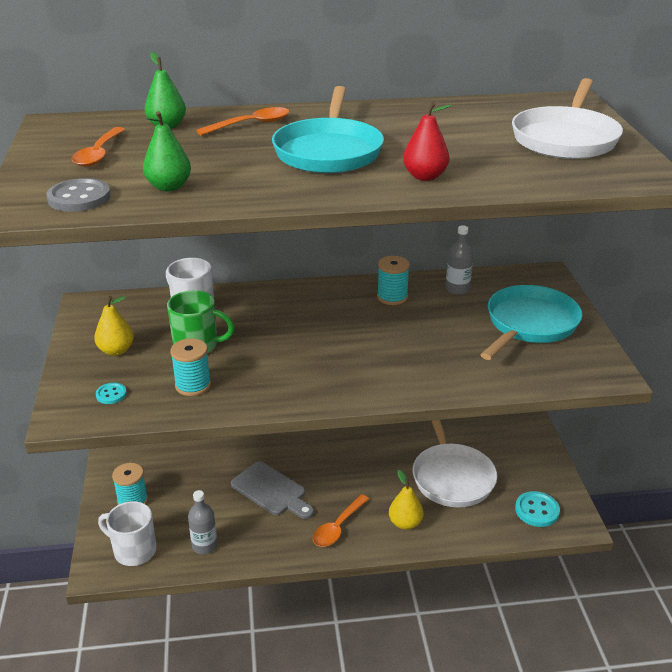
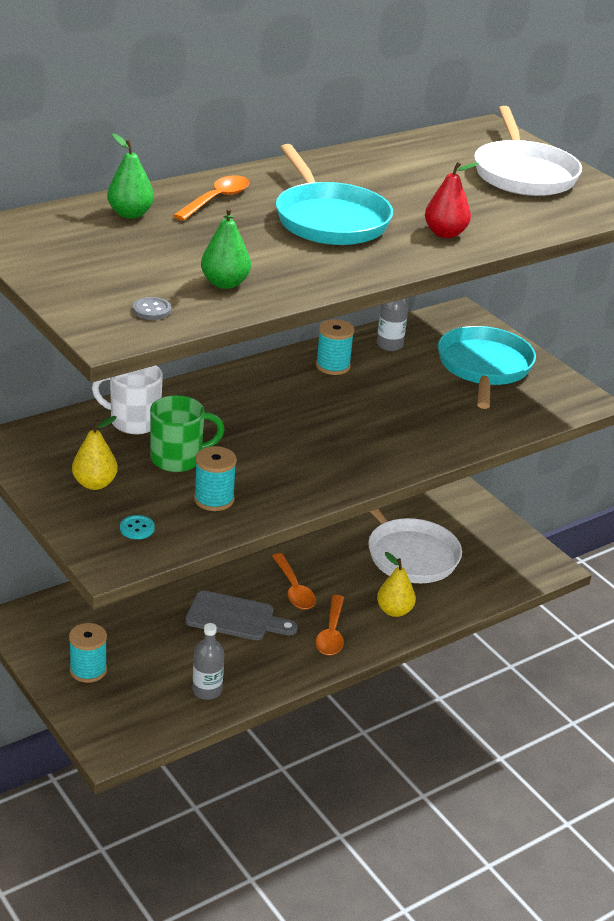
camera: 30 degrees left, 0 degrees up
(79, 198) = (151, 310): grey button -> grey button, size x0.58
(99, 154) = (103, 258): orange spoon -> orange spoon (294, 589)
(133, 550) = (133, 718): white mug -> none
(537, 510) = (508, 564): turquoise button -> none

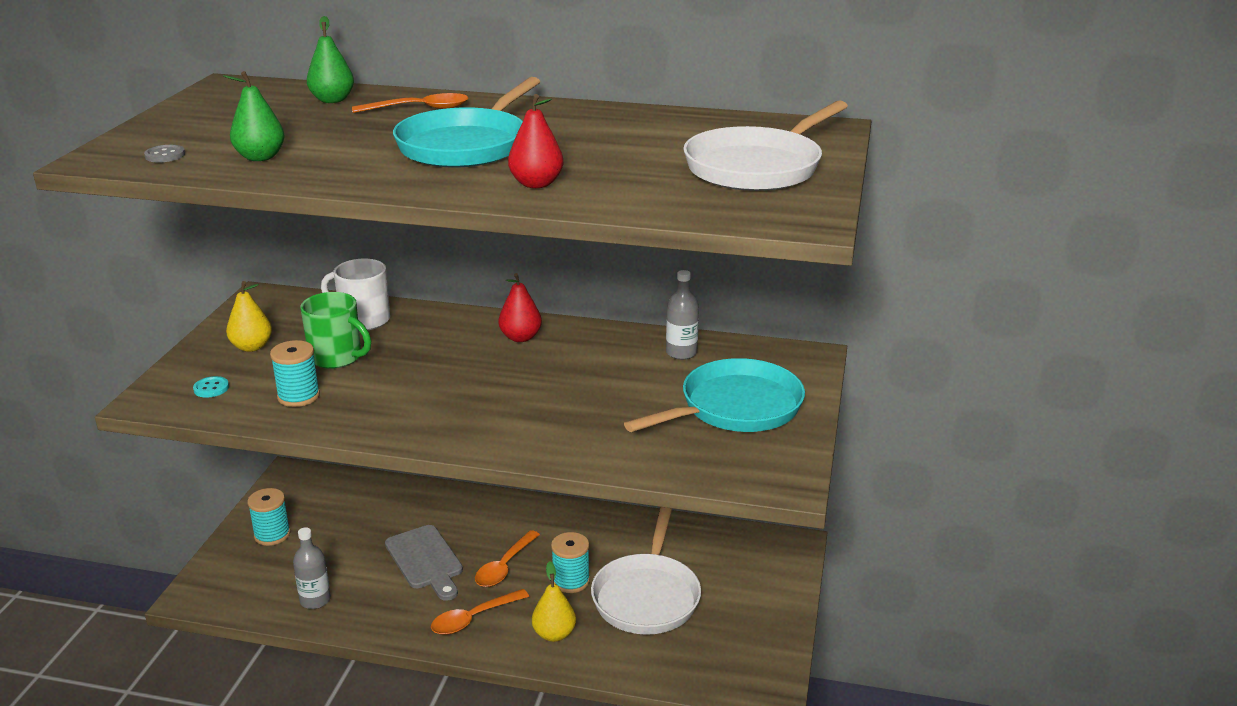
camera: 50 degrees right, 5 degrees down
(133, 421) = (363, 320): white mug -> white mug turned 45 degrees counterclockwise
(272, 382) = (520, 337): none -> red pear
(333, 366) = (595, 347): turquoise spool -> turquoise spool (571, 581)

